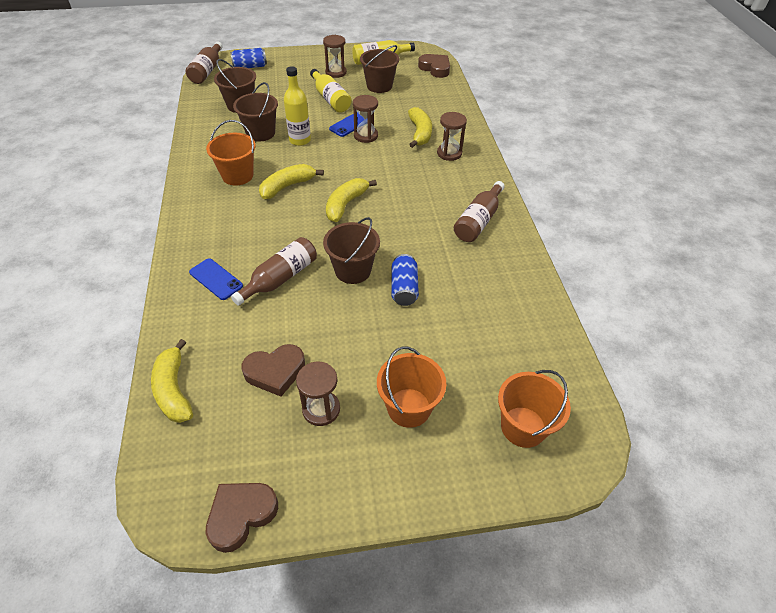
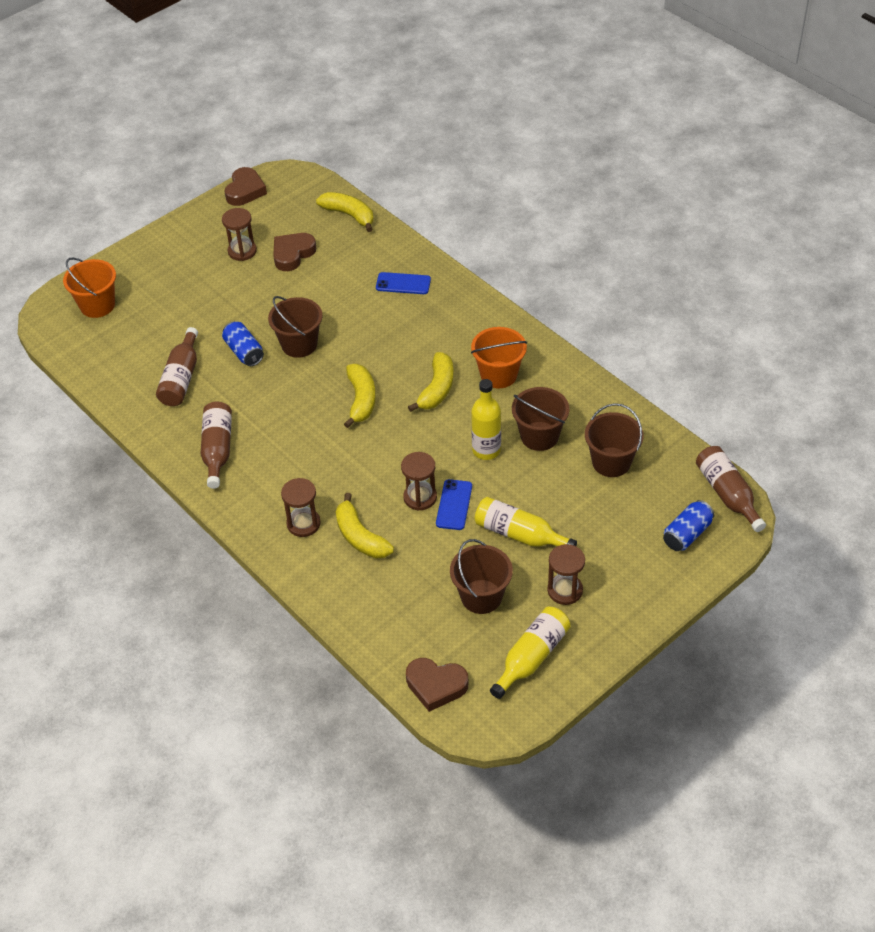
camera: 150 degrees right, 0 degrees up
(280, 278) = (353, 309): brown bottle -> brown bottle (181, 378)
(409, 407) = (183, 279): orange bucket -> none

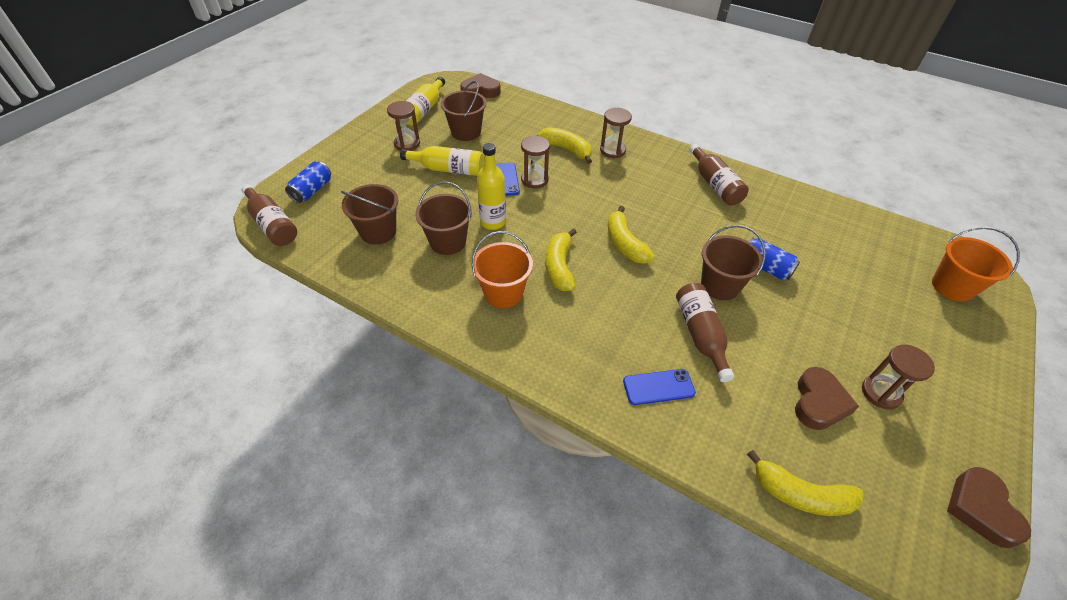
camera: 160 degrees right, 0 degrees up
(181, 378) = (798, 232): brown bottle -> brown bottle (700, 335)

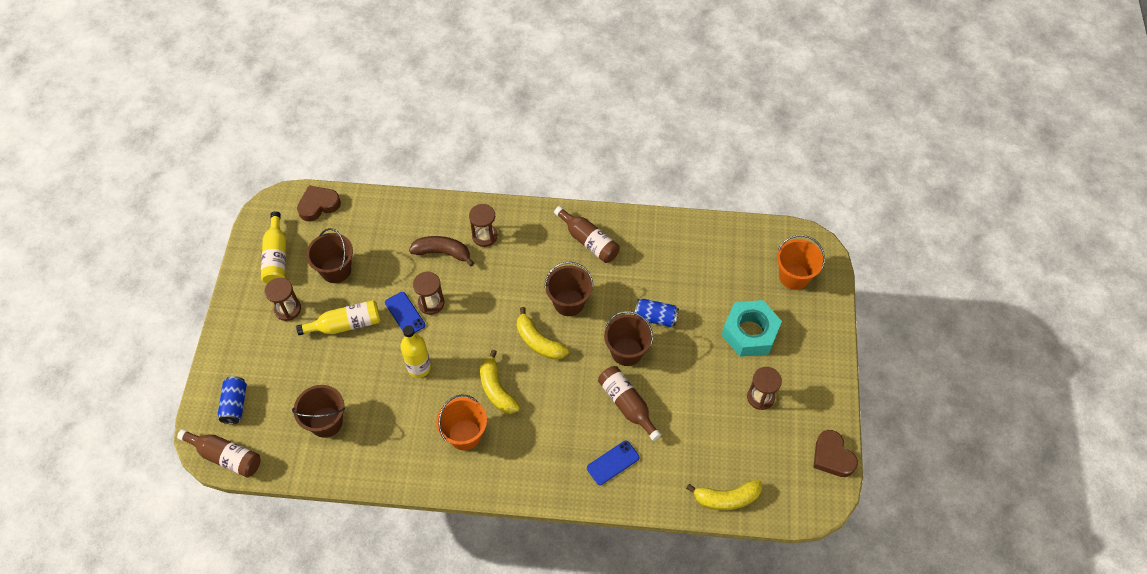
camera: 25 degrees left, 10 degrees up
(448, 242) = (392, 405): brown bucket -> brown bucket (569, 302)
(567, 150) = (443, 253): yellow banana -> brown banana
(819, 402) = (722, 424): brown heart -> none
(881, 321) = (749, 333): none -> turquoise nut

